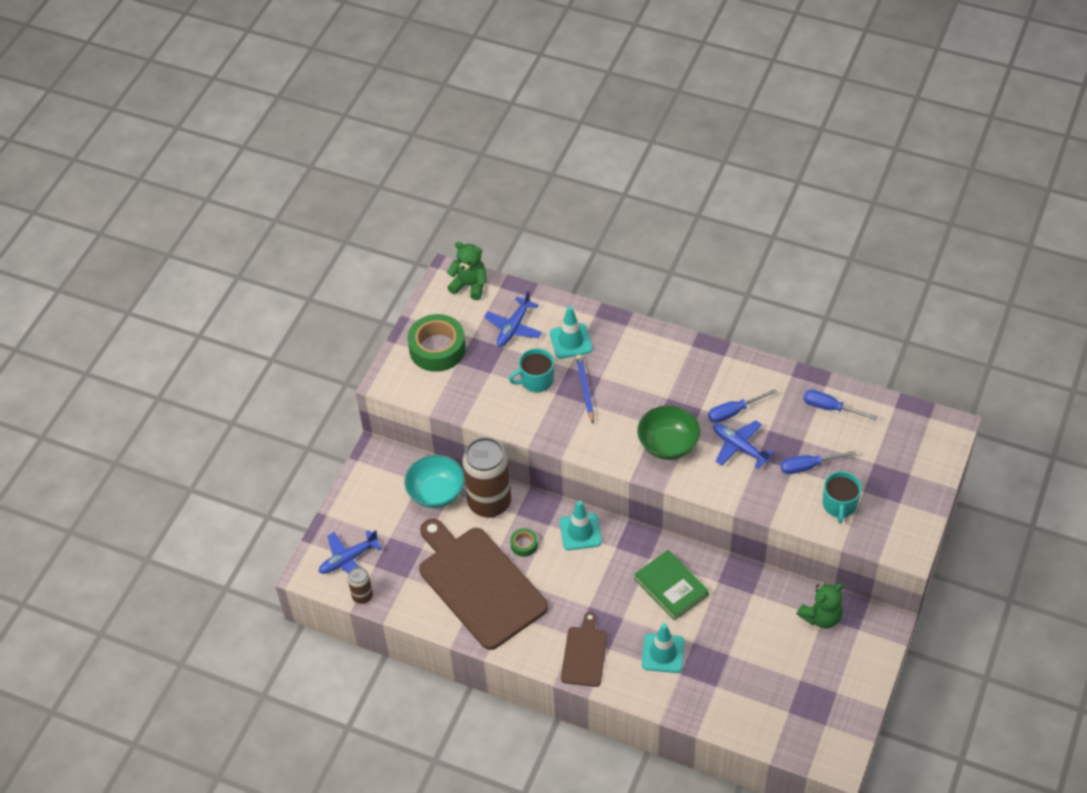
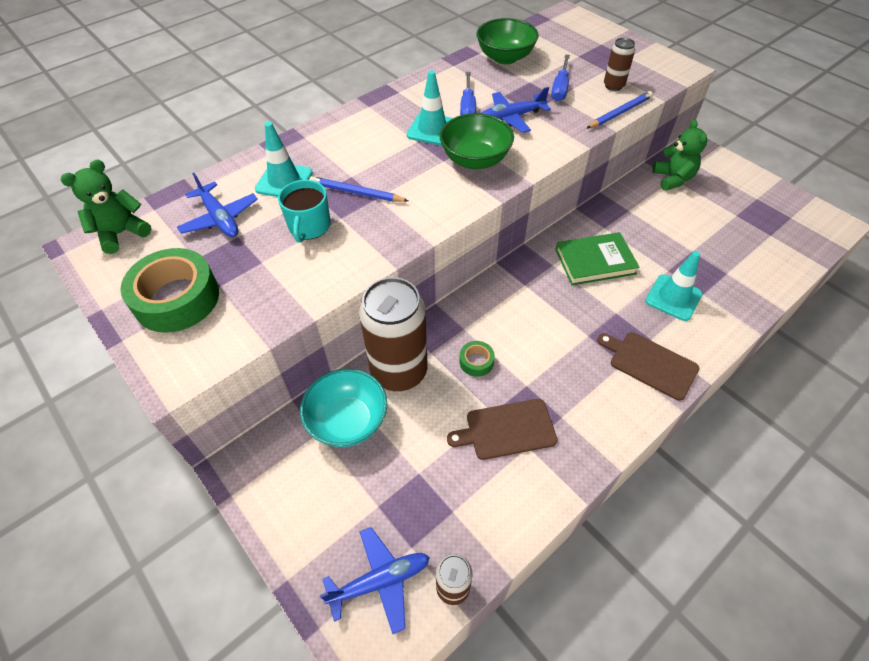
camera: 65 degrees left, 0 degrees up
(348, 559) = (380, 581): blue plane -> blue plane turned 105 degrees counterclockwise
(479, 584) = (507, 429): brown cutting board -> brown cutting board, size x0.49
(580, 532) = (489, 305): turquoise traffic cone -> turquoise traffic cone (432, 129)
(799, 521) = (620, 112): none -> blue pencil
(830, 408) = (505, 58): blue screwdriver -> green bowl
(839, 505) = (613, 86): turquoise mug -> brown can

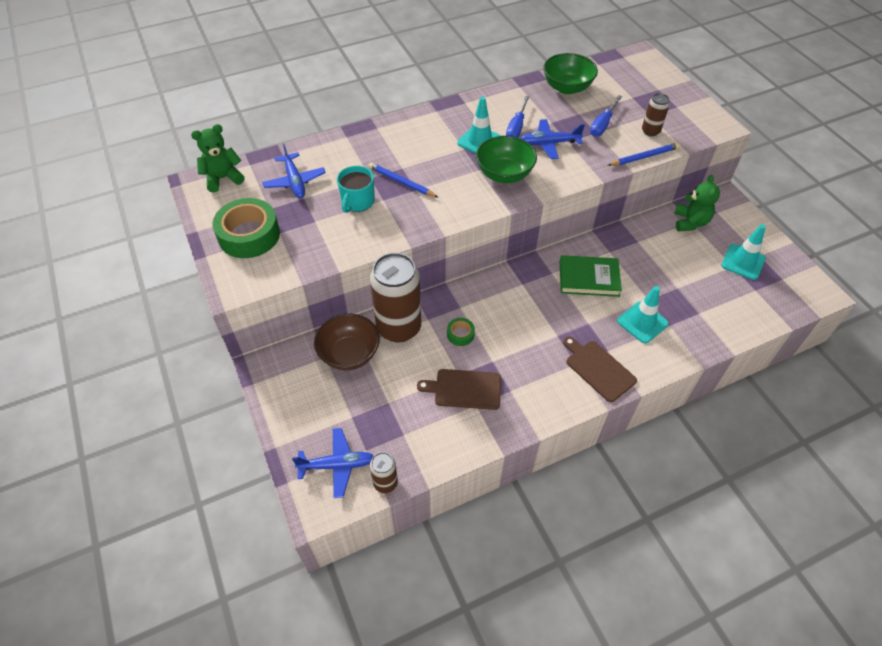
camera: 15 degrees right, 0 degrees up
(284, 181) = (350, 161): turquoise traffic cone -> turquoise traffic cone (743, 262)
(348, 421) = (349, 354): turquoise bowl -> brown bowl

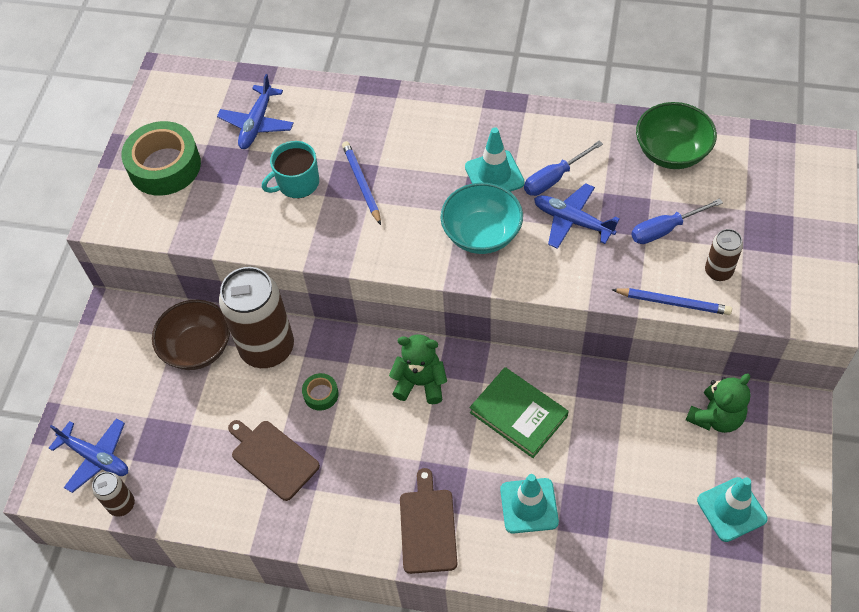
camera: 40 degrees right, 5 degrees up
(223, 178) = (193, 83): green teddy bear -> green teddy bear (420, 383)
(504, 174) = (482, 234): green bowl -> turquoise bowl

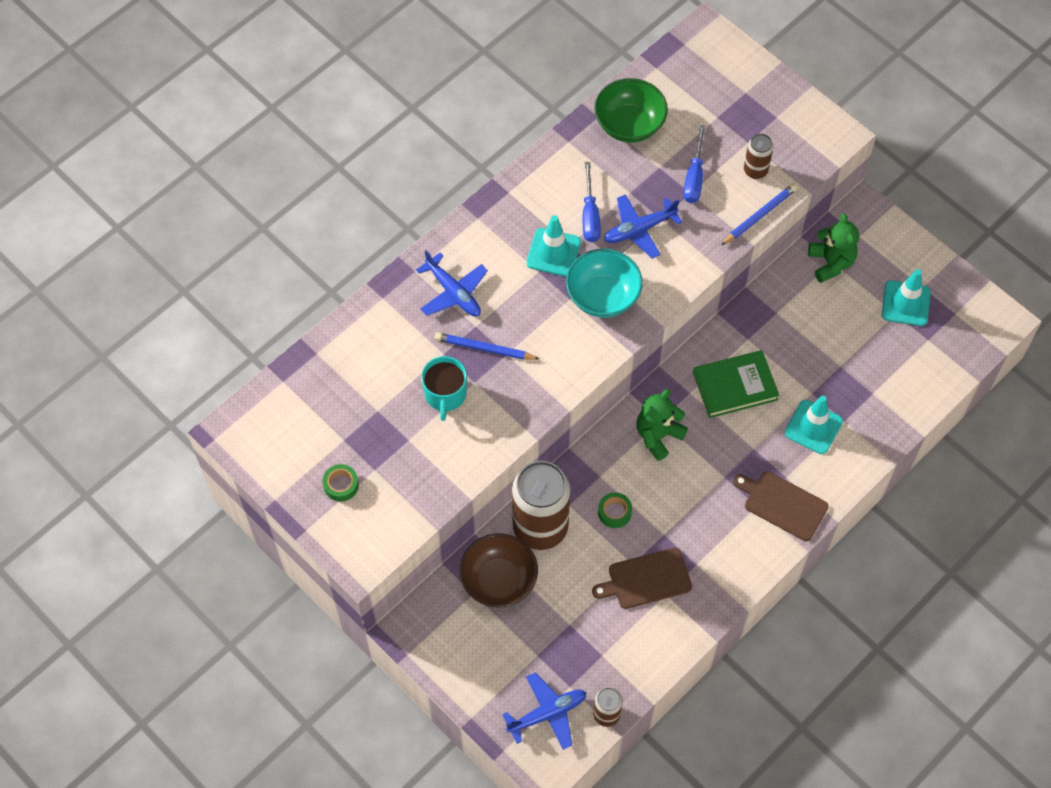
camera: 60 degrees left, 5 degrees up
(164, 166) = (341, 485): green tape -> green tape, size x0.46
(257, 124) = (354, 389): blue plane -> blue plane (453, 292)

